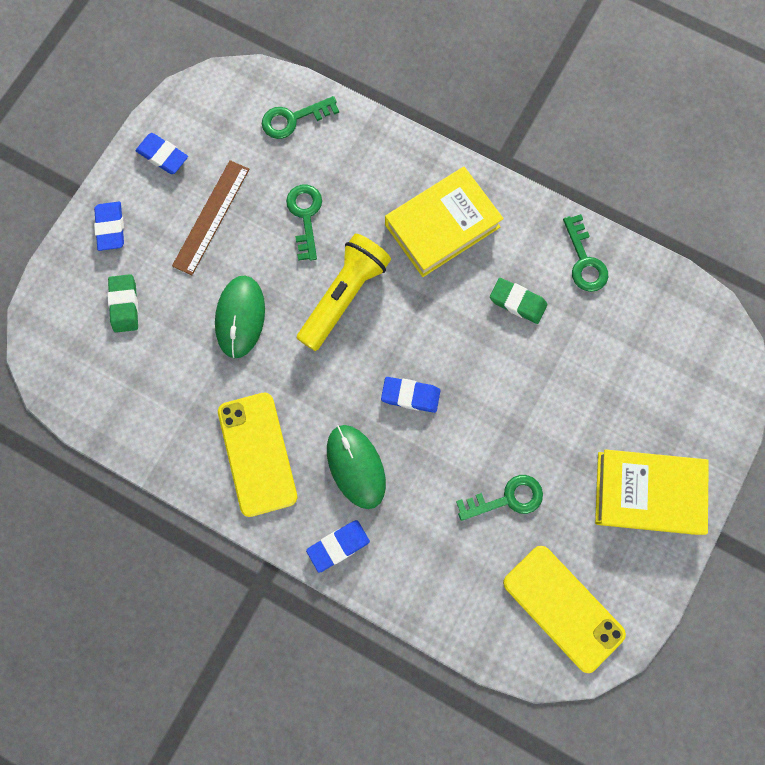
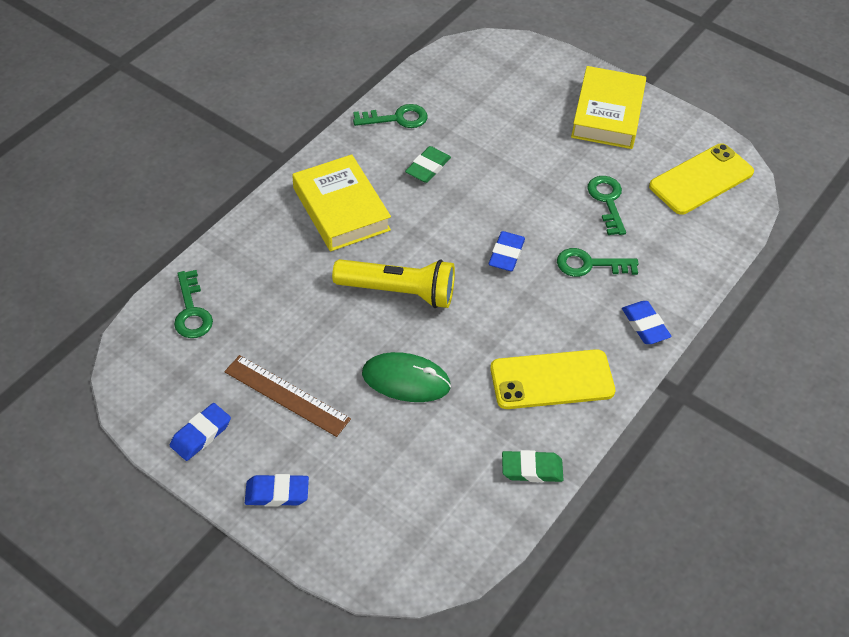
camera: 85 degrees left, 25 degrees down
(124, 305) = (373, 486): green eraser -> green eraser (532, 469)
(305, 216) = (305, 313): green key -> green key (589, 264)
(344, 296) = (399, 292): yellow flashlight -> yellow flashlight turned 150 degrees clockwise
(356, 466) = (570, 303): green mouse -> none

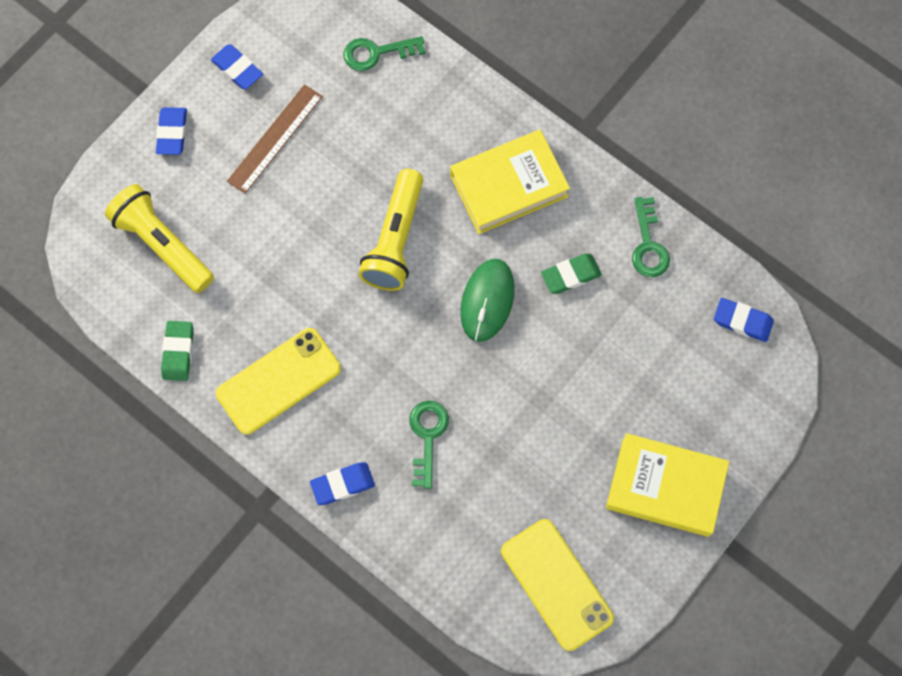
camera: 95 degrees right, 20 degrees up
(406, 380) = (286, 243): green mouse -> green mouse (487, 301)
(412, 493) = (163, 244): none -> yellow flashlight
(428, 168) = (571, 275): green eraser -> green eraser turned 60 degrees counterclockwise
(506, 254) = (443, 350): blue eraser -> blue eraser (742, 321)
(552, 380) = (278, 381): yellow phone -> yellow phone turned 60 degrees clockwise
(607, 201) = (521, 468): green key -> none

